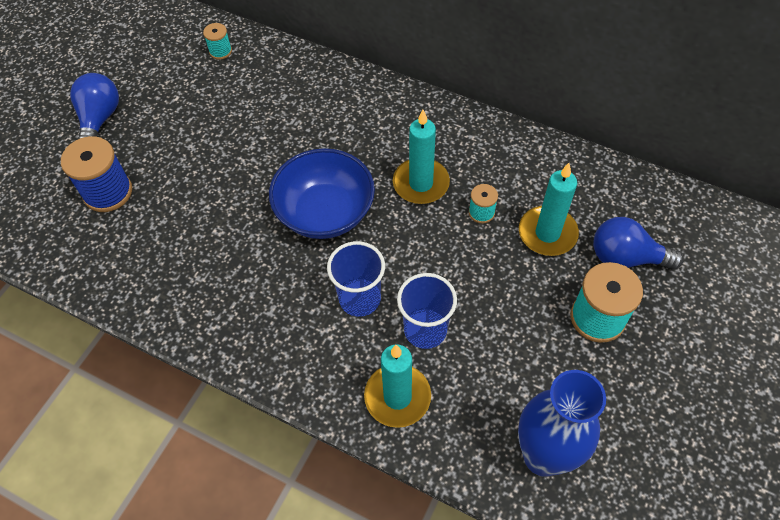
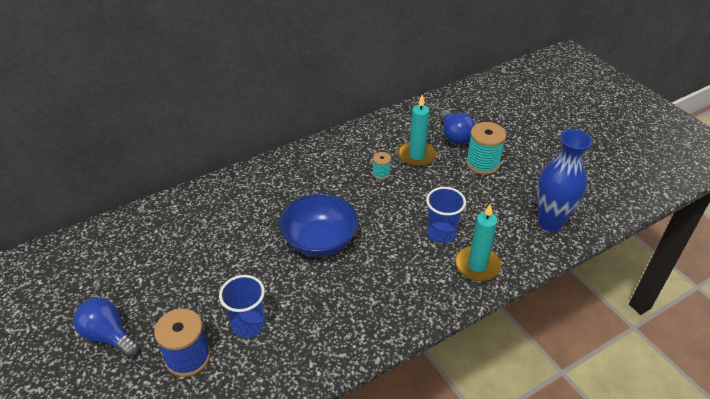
camera: 60 degrees left, 15 degrees down
(220, 51) = (125, 236): turquoise spool -> none
(359, 299) = (398, 252): blue cup -> blue cup (248, 324)
(421, 183) = (338, 188): turquoise candle -> none
(626, 257) = (454, 136): blue light bulb -> blue light bulb turned 60 degrees counterclockwise

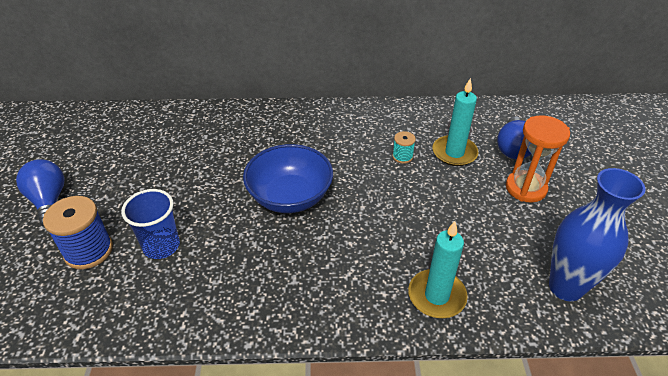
camera: 30 degrees right, 0 degrees up
(441, 233) = (421, 242): blue cup -> none
(482, 164) = (525, 188): turquoise spool -> orange hourglass

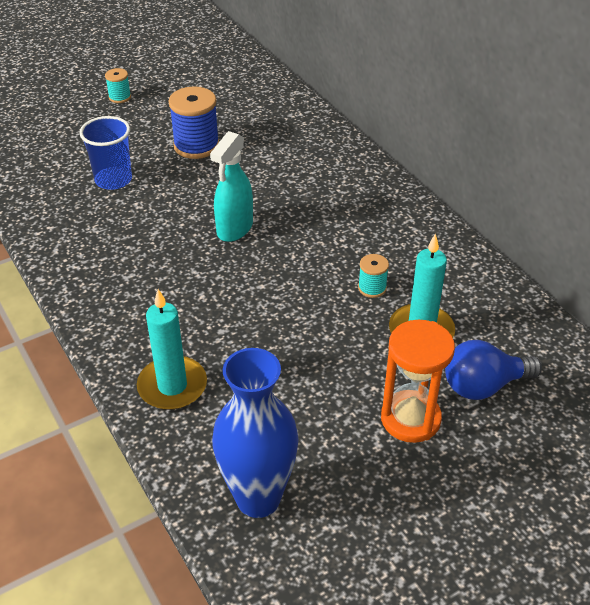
camera: 60 degrees right, 0 degrees up
(49, 201) = (120, 97): blue light bulb -> turquoise spool
(88, 251) = (81, 145): blue spool -> blue spool (196, 146)
(290, 197) = (234, 228): blue bowl -> turquoise spray bottle

